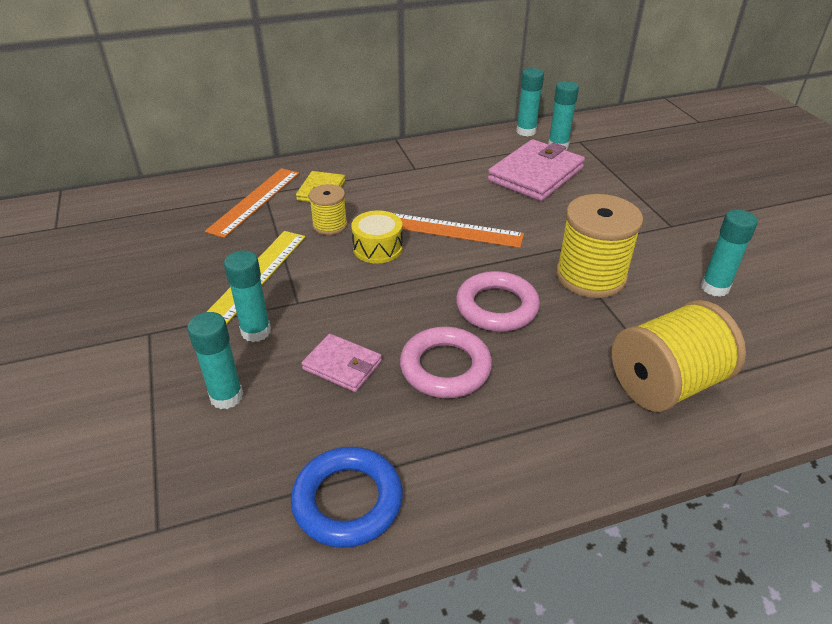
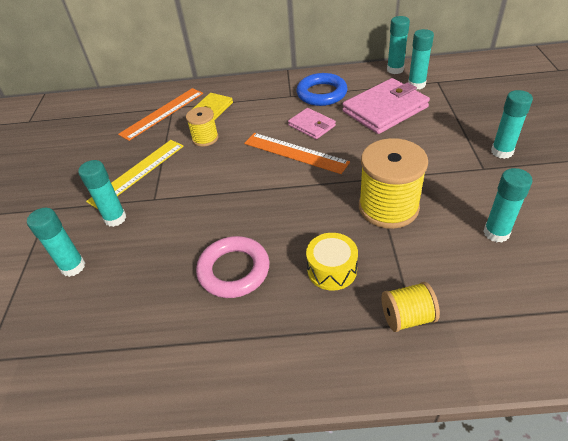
camera: 20 degrees right, 5 degrees up
(342, 365) = (160, 255): pink wallet -> pink wallet (311, 125)
(347, 501) = (113, 367): blue ring -> blue ring (321, 93)
(377, 248) = (231, 161): yellow drum -> yellow drum (332, 270)
(497, 307) = (298, 224): pink ring -> none
(666, 384) = (407, 317): yellow spool -> yellow spool, size x0.55
(682, 207) = (502, 152): none -> turquoise glue stick

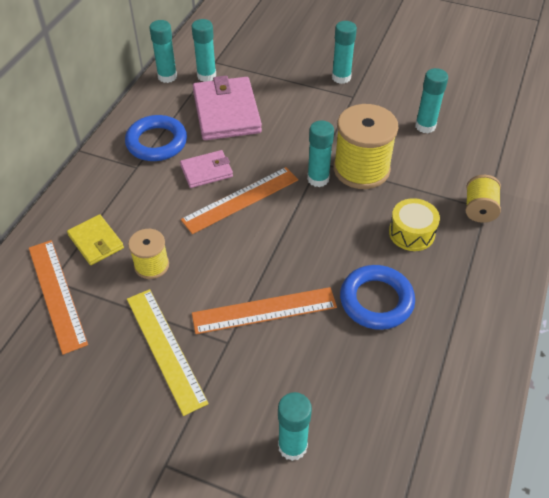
camera: 70 degrees left, 5 degrees up
(115, 218) = (236, 388): turquoise glue stick -> turquoise glue stick (318, 179)
(191, 206) = (264, 310): none -> orange ruler
(234, 270) = (376, 300): pink ring -> blue ring

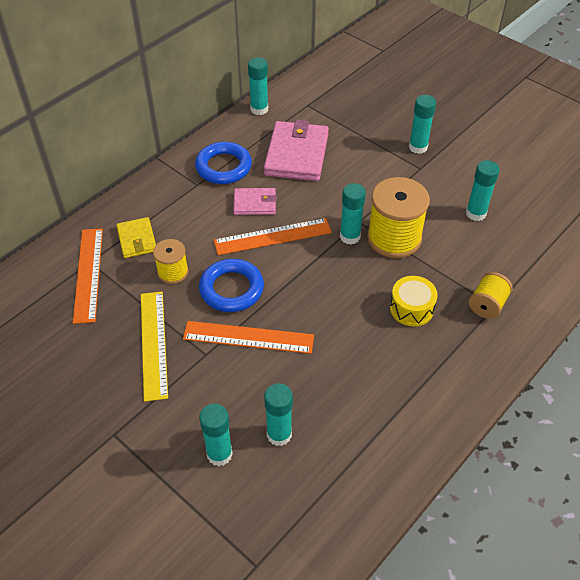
camera: 20 degrees right, 0 degrees up
(206, 76) = (294, 116): turquoise glue stick -> turquoise glue stick (279, 434)
(376, 300) = (349, 358): blue ring -> blue ring (231, 289)

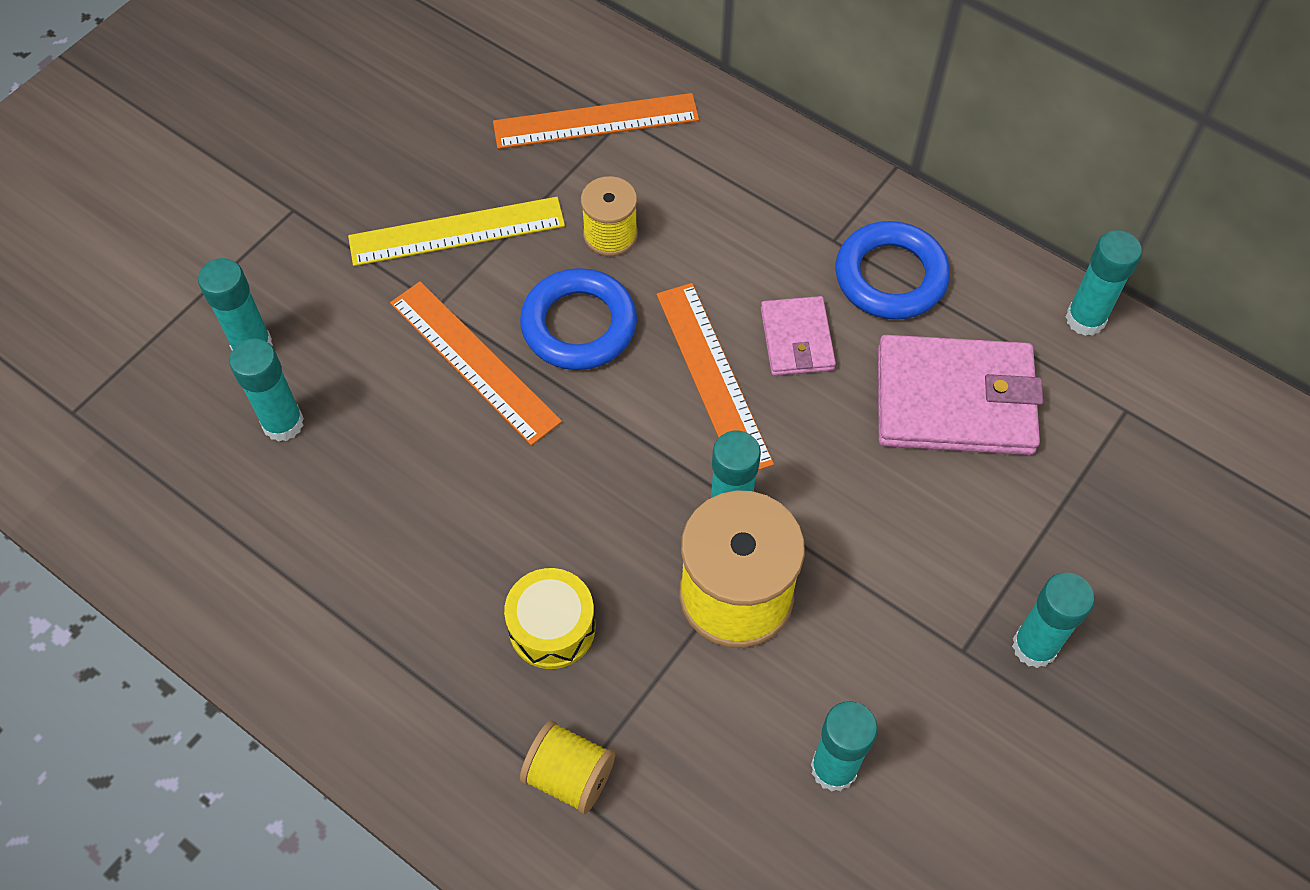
camera: 85 degrees right, 10 degrees up
(137, 239) = (680, 172): yellow wallet -> none
(248, 337) = (474, 361): orange ruler -> orange ruler turned 45 degrees counterclockwise

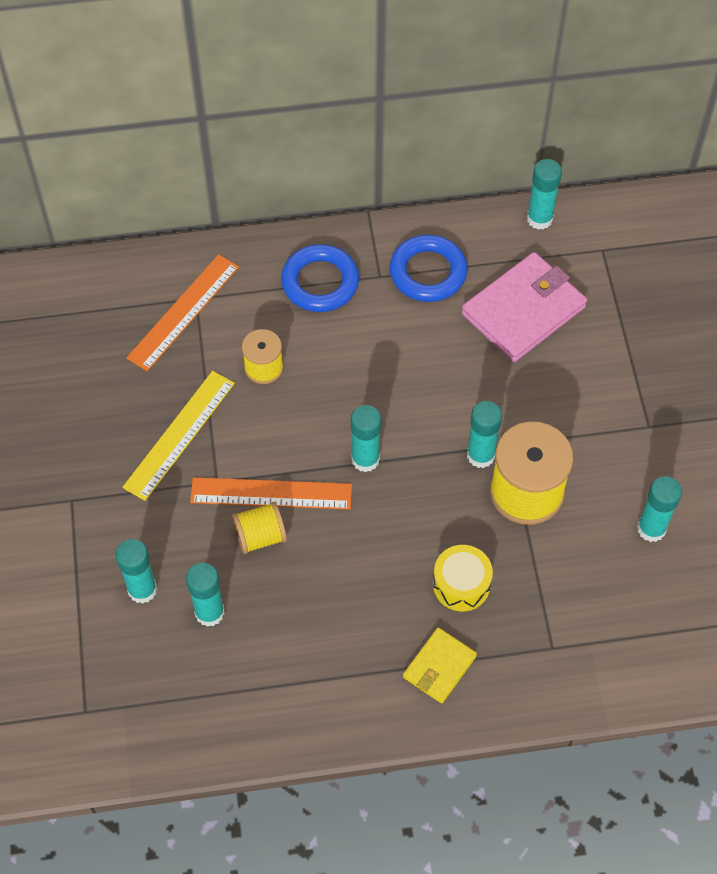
camera: 45 degrees left, 0 degrees up
(429, 692) = (439, 667): none -> yellow wallet
(569, 776) = (545, 641): yellow spool -> yellow spool (260, 536)
(579, 325) = (303, 428): blue ring -> blue ring (320, 282)
(713, 377) = (399, 397): orange ruler -> none
(797, 339) = (418, 343): pink wallet -> none
(1034, 646) = (675, 397): turquoise glue stick -> turquoise glue stick (365, 459)

